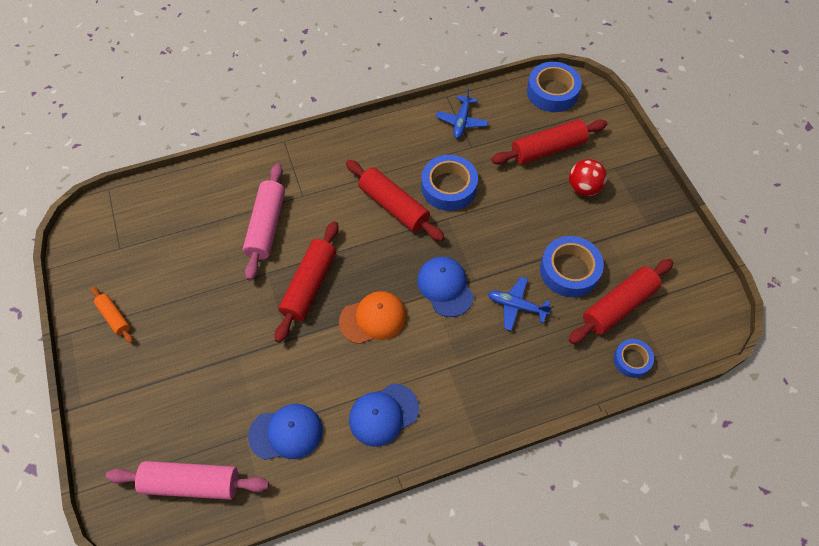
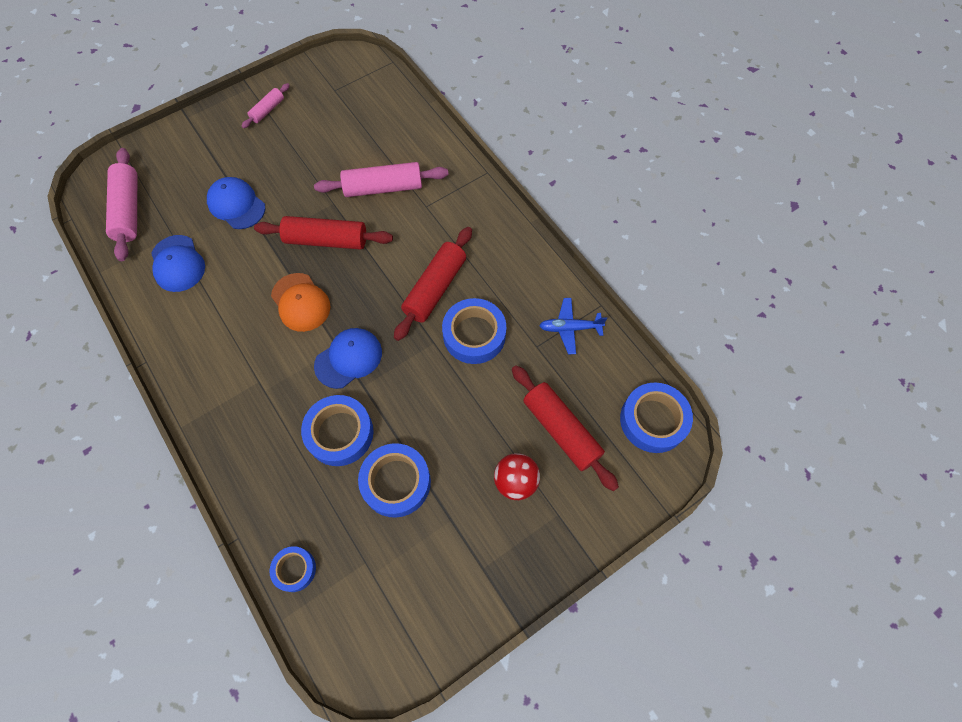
camera: 75 degrees right, 5 degrees up
(114, 317) = (267, 110): orange rolling pin -> pink rolling pin
(383, 414) = (203, 336): blue cap -> blue cap (236, 205)
(516, 306) = (340, 433): blue plane -> blue tape
(618, 306) = (361, 545): red rolling pin -> none

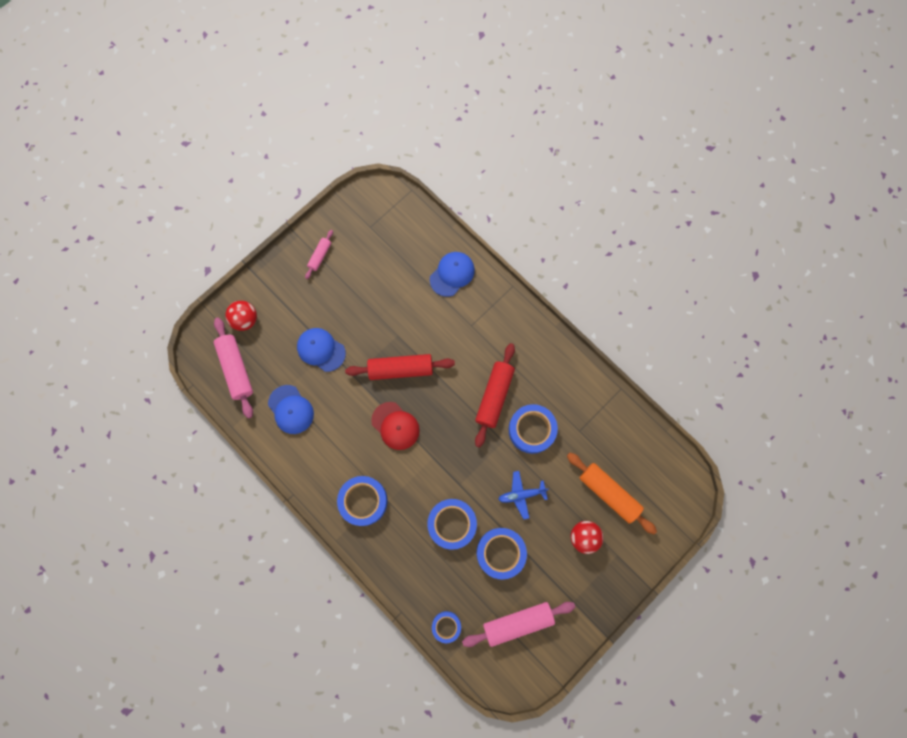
camera: 10 degrees left, 10 degrees up
(159, 161) = (245, 320): none -> red ball
(300, 302) = (395, 426): orange cap -> red cap
(348, 358) = (443, 465): blue cap -> blue cap (452, 274)
(383, 188) = (433, 314): pink rolling pin -> pink rolling pin (518, 622)
(561, 430) = (608, 493): red rolling pin -> orange rolling pin
(569, 328) = (601, 412): blue plane -> blue plane (521, 494)
(653, 420) = (672, 474): blue tape -> blue tape (363, 501)

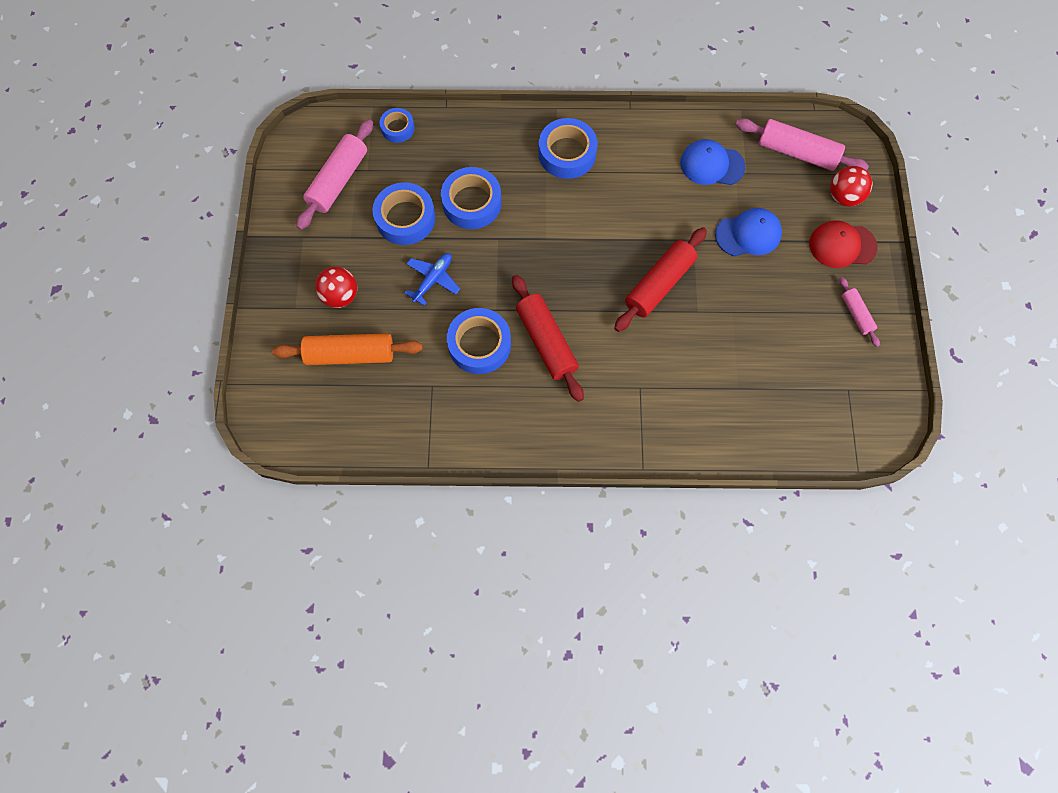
camera: 135 degrees right, 5 degrees down
(395, 426) = (608, 233): red cap -> red cap (842, 245)
(452, 274) = (715, 421): blue cap -> none

